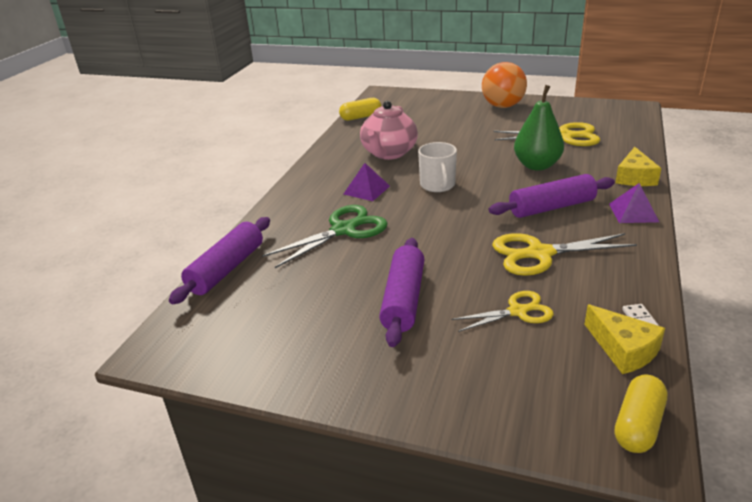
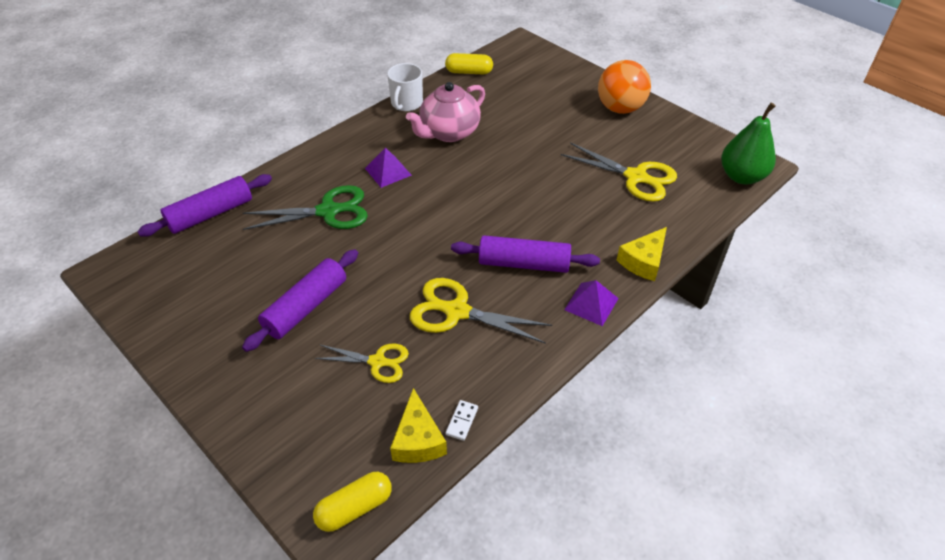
camera: 25 degrees right, 15 degrees up
(437, 185) = (452, 192): white mug -> white mug (406, 103)
(537, 165) = (566, 205): green pear -> green pear (741, 176)

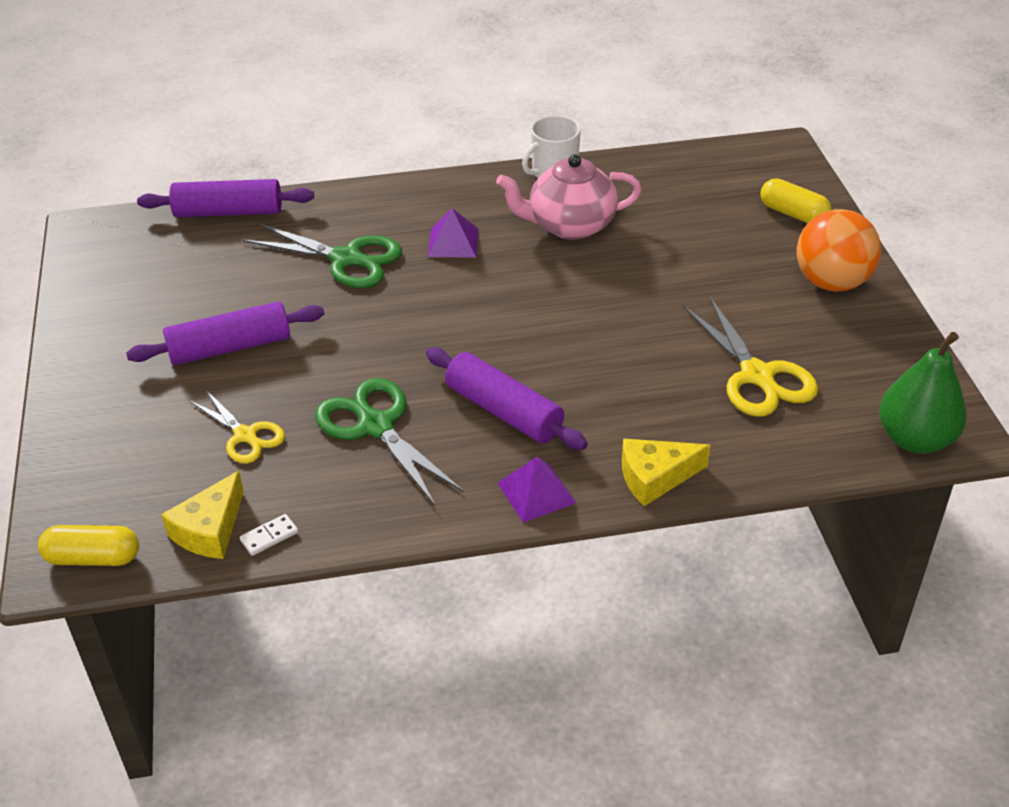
camera: 35 degrees right, 5 degrees down
(457, 311) = (376, 426): yellow scissors -> green scissors
(469, 72) = (671, 162): yellow capsule -> yellow capsule (793, 214)

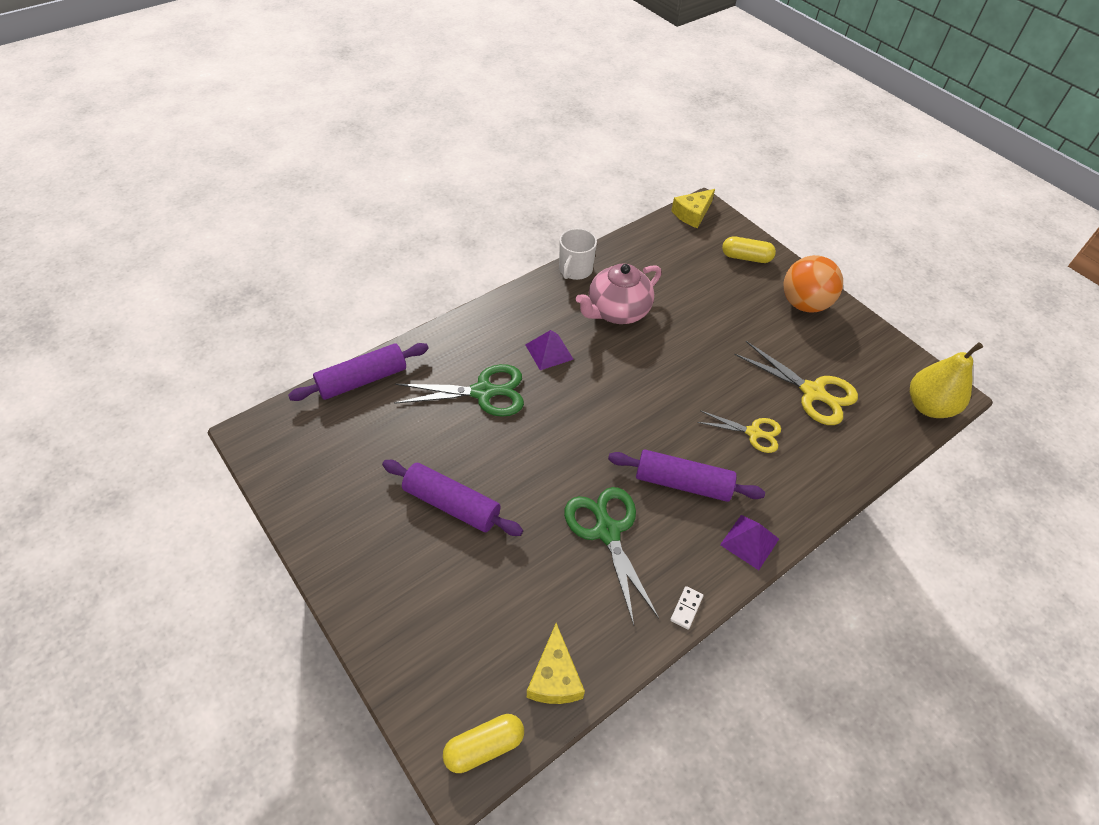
camera: 30 degrees left, 10 degrees up
(230, 347) = (452, 504): purple rolling pin -> purple rolling pin turned 75 degrees clockwise
(245, 435) = (520, 580): yellow scissors -> yellow scissors (753, 433)
(269, 536) = (601, 662): white domino -> white domino (686, 608)
(376, 426) = (607, 531): green scissors -> green scissors turned 45 degrees clockwise
(655, 477) = (810, 497): yellow cheese -> yellow cheese (692, 214)
(915, 439) = (928, 406): green pear -> yellow pear

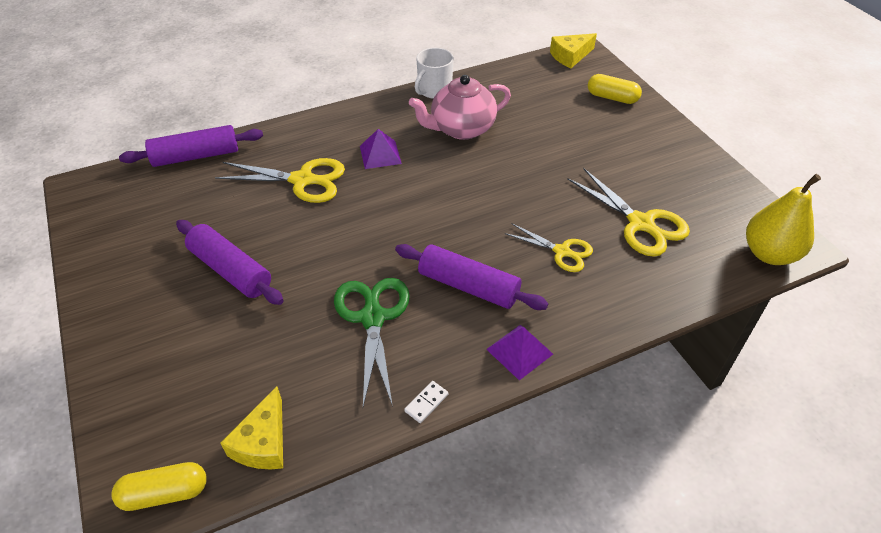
camera: 15 degrees right, 5 degrees down
(483, 392) = (302, 180): green scissors -> yellow scissors
(804, 304) = (660, 144): orange ball -> none

